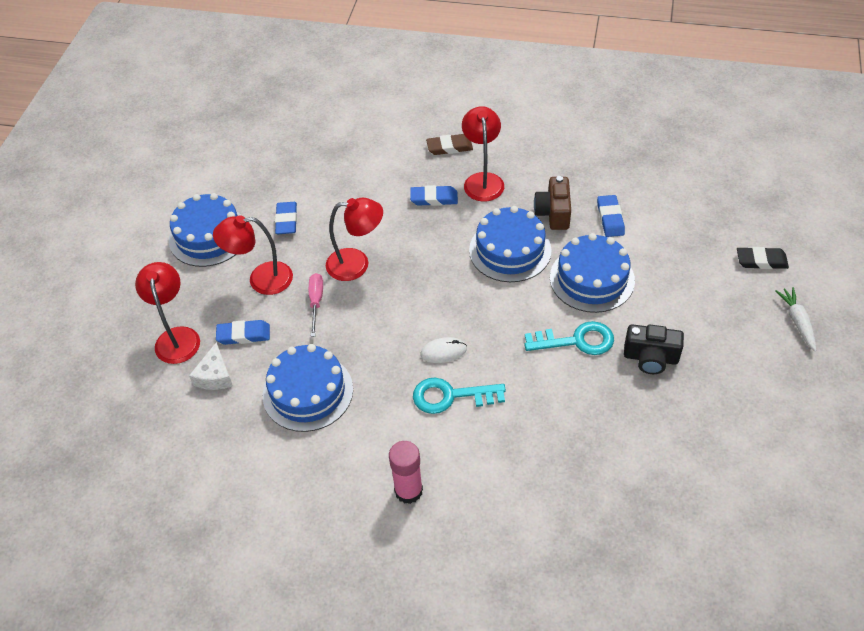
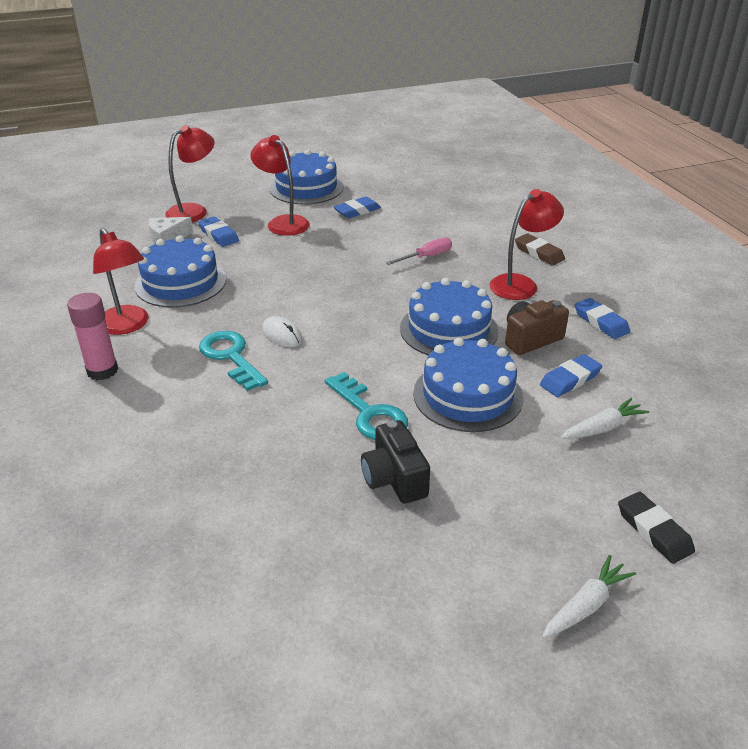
camera: 55 degrees right, 15 degrees down
(316, 302) = (282, 253): pink screwdriver -> pink screwdriver (426, 257)
(357, 264) = (343, 256): red lamp -> red lamp (127, 326)
(434, 198) = (464, 267): blue eraser -> blue eraser (601, 322)
(666, 231) = (602, 428): none -> white carrot

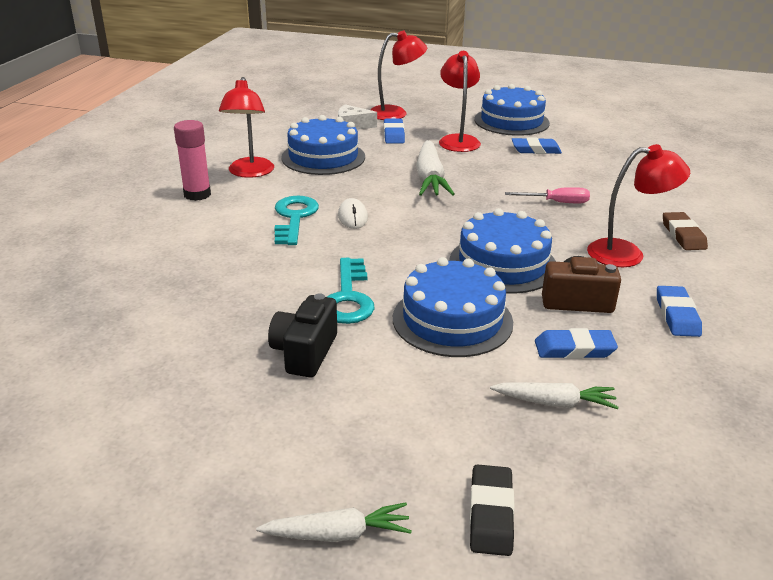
camera: 35 degrees right, 5 degrees down
(304, 271) = (430, 179): none -> white carrot

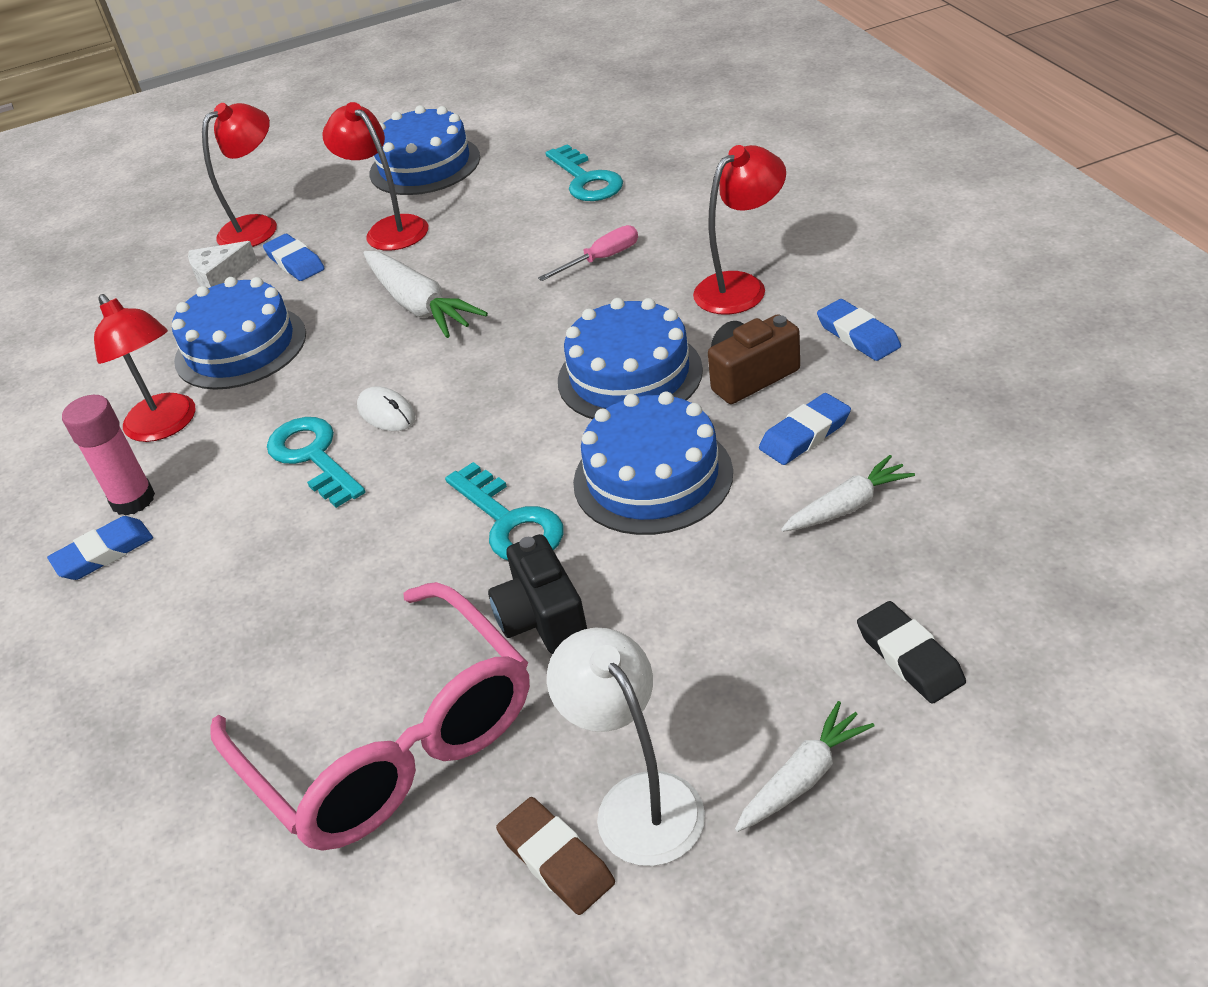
camera: 30 degrees left, 10 degrees up
(161, 363) = (393, 742): none -> pink glasses
(234, 476) = (638, 800): none -> white lamp
(536, 150) = (500, 195): blue eraser -> blue eraser (104, 553)
(594, 163) = (586, 180): none -> turquoise key
(683, 235) = (772, 231): brown eraser -> brown eraser (556, 860)

